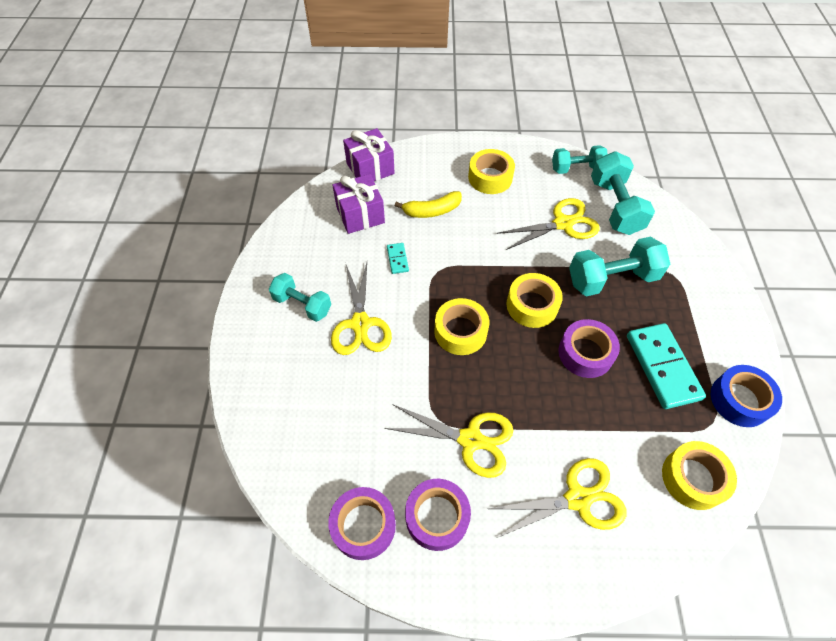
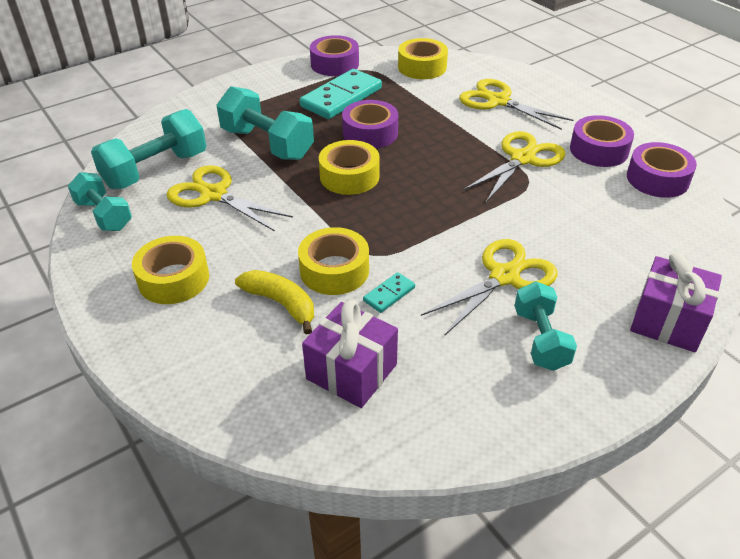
camera: 125 degrees left, 15 degrees down
(370, 168) = (247, 417): purple gift -> purple gift (668, 321)
(460, 331) = (430, 206): yellow tape -> yellow tape (334, 270)
(470, 440) = (522, 159): yellow scissors -> yellow scissors turned 60 degrees clockwise
(739, 400) = (335, 64): blue tape -> purple tape

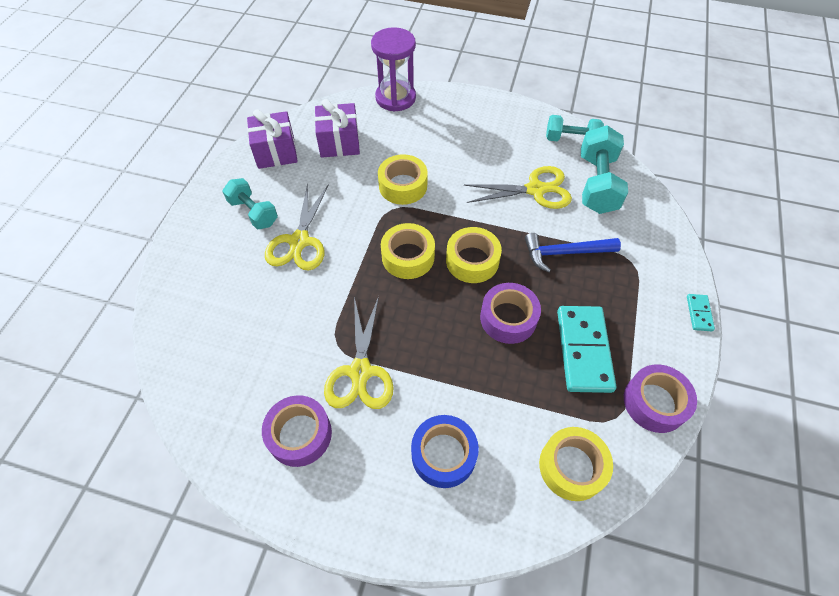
camera: 140 degrees right, 15 degrees up
(174, 279) = (479, 132): yellow tape -> yellow tape (408, 257)
(199, 396) = (395, 98): none -> purple hourglass
(267, 144) = (565, 253): turquoise dumbbell -> blue hammer
(281, 304) = (409, 152): yellow banana -> none
(389, 294) = (358, 190): turquoise domino -> turquoise domino (699, 313)
(498, 101) = (443, 454): yellow scissors -> blue tape
(657, 179) = (229, 424): purple tape -> none
(668, 321) = (180, 269): purple gift -> purple gift (276, 152)

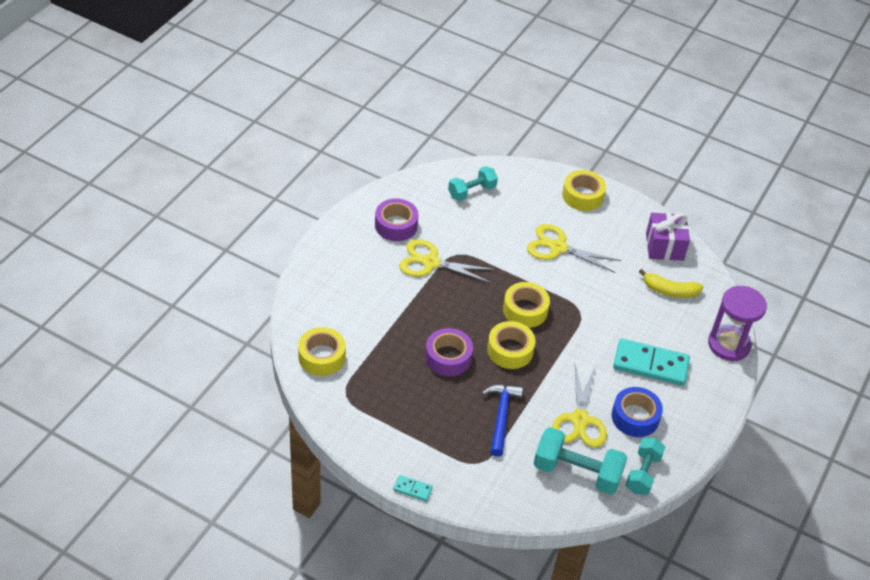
camera: 100 degrees right, 10 degrees down
(253, 212) = (595, 224): turquoise dumbbell -> turquoise dumbbell (472, 192)
(339, 142) = (670, 291): purple gift -> yellow banana
(403, 186) = (605, 324): yellow tape -> yellow tape (582, 196)
(443, 454) = (356, 292): blue tape -> blue tape (635, 417)
(583, 350) = (405, 395): turquoise domino -> turquoise domino (650, 364)
(654, 402) = (348, 423): purple tape -> none

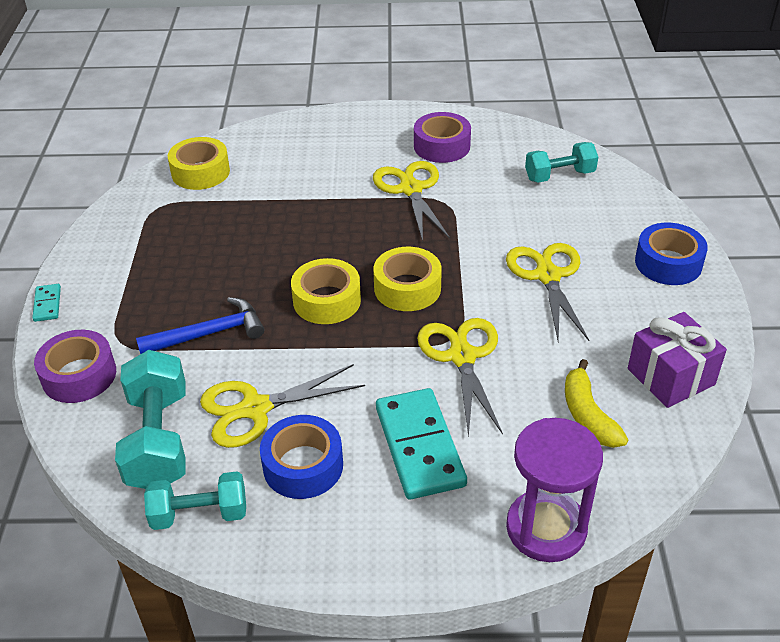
camera: 65 degrees right, 5 degrees down
(448, 357) = (272, 256): purple tape -> purple tape (79, 375)
(472, 192) = (559, 176): turquoise dumbbell -> turquoise dumbbell turned 45 degrees counterclockwise
(582, 196) = (668, 263): yellow tape -> blue tape
(597, 316) = (462, 356): none -> yellow scissors

